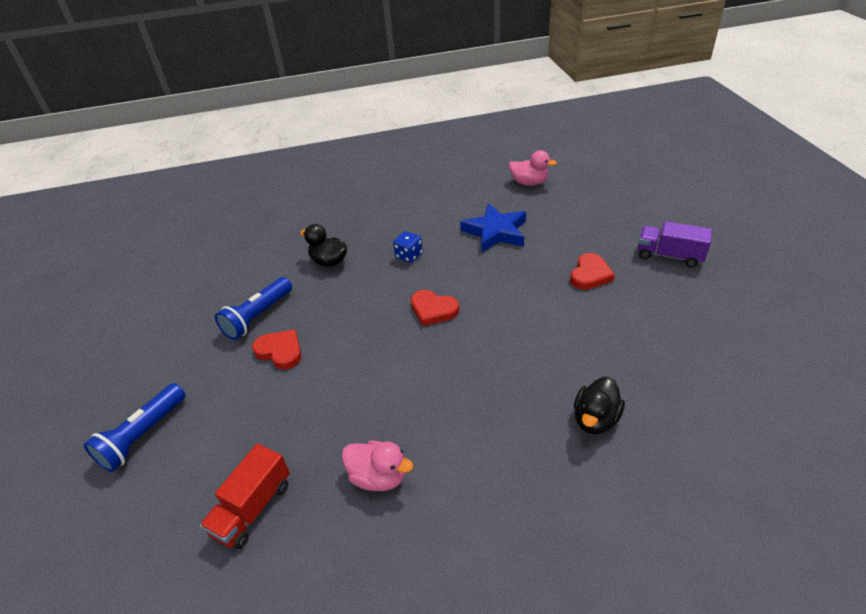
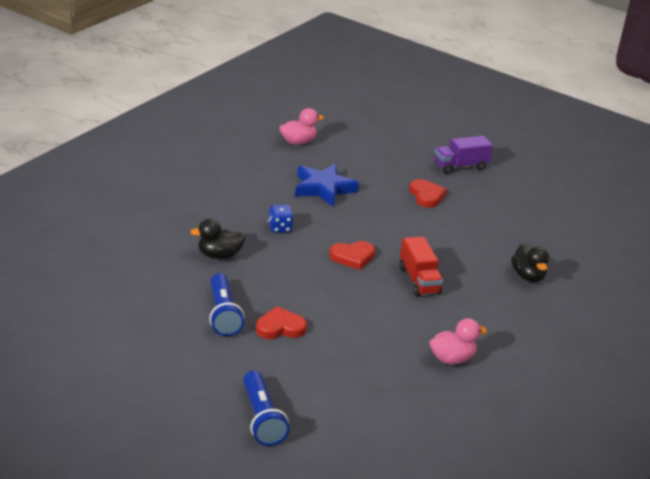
camera: 50 degrees left, 10 degrees down
(253, 508) = (402, 410): red truck -> red truck (419, 280)

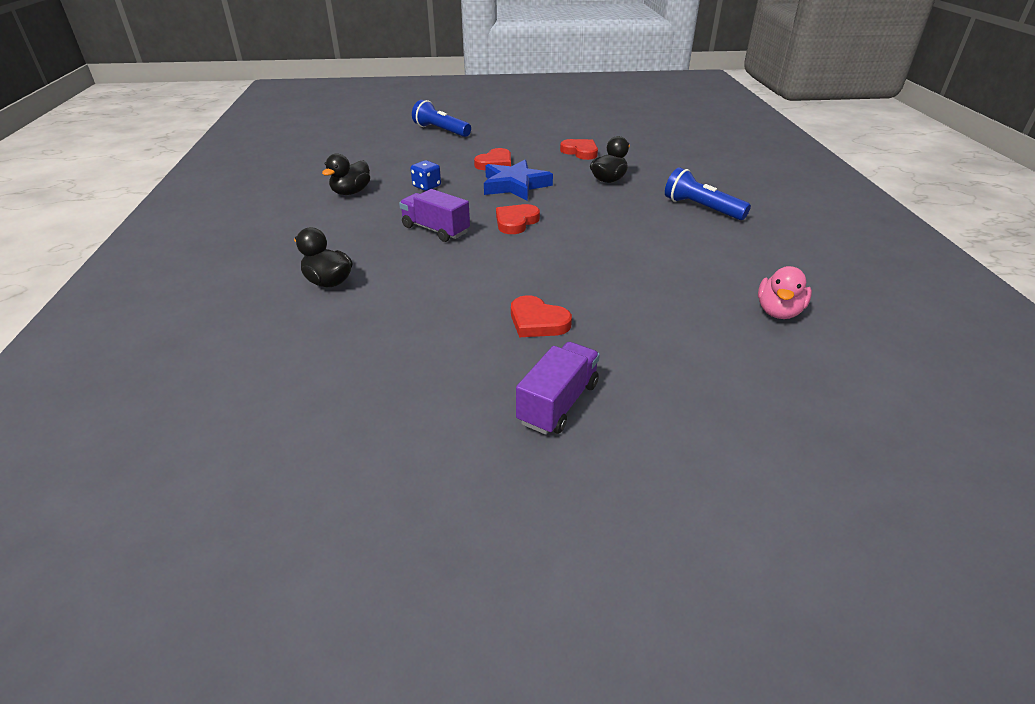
camera: 145 degrees right, 5 degrees up
(179, 298) = (580, 152): none -> red heart
(223, 314) = (540, 155): blue flashlight -> blue flashlight (701, 208)
(280, 228) = (609, 216): blue dice -> blue dice (426, 186)
(323, 188) = (645, 269): blue star -> blue star (515, 185)
(419, 280) = (435, 230): red truck -> purple truck
(452, 359) = (351, 192): pink duck -> black duck

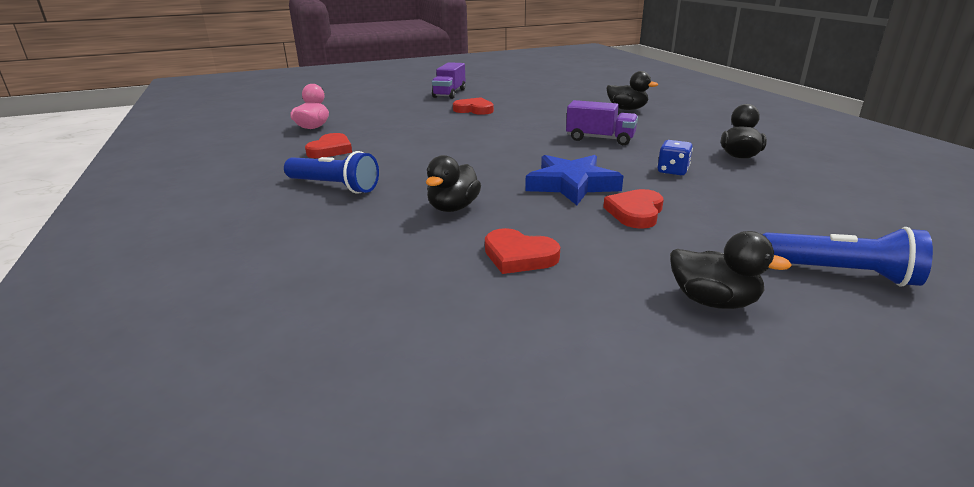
camera: 165 degrees right, 10 degrees down
(509, 130) = (713, 301): none -> black duck
(516, 222) = (534, 152): red heart -> red heart (330, 150)

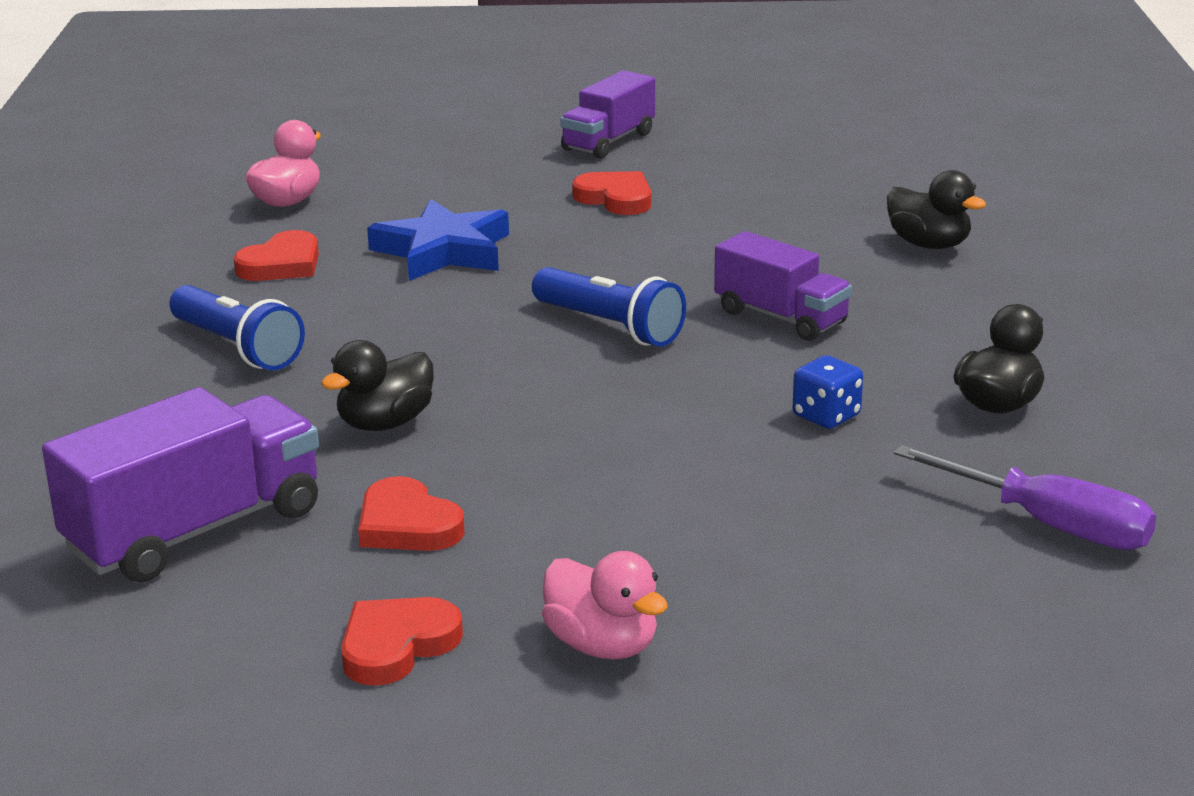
camera: 20 degrees right, 0 degrees up
(384, 285) = (195, 530): none -> purple truck
(572, 185) = (615, 414): blue star -> blue star (443, 251)
(635, 212) = (660, 487): red heart -> red heart (396, 646)
(713, 301) = (602, 645): black duck -> pink duck
(837, 197) = (1048, 524): none -> purple screwdriver
(840, 273) = (843, 648): blue flashlight -> blue flashlight (609, 326)

